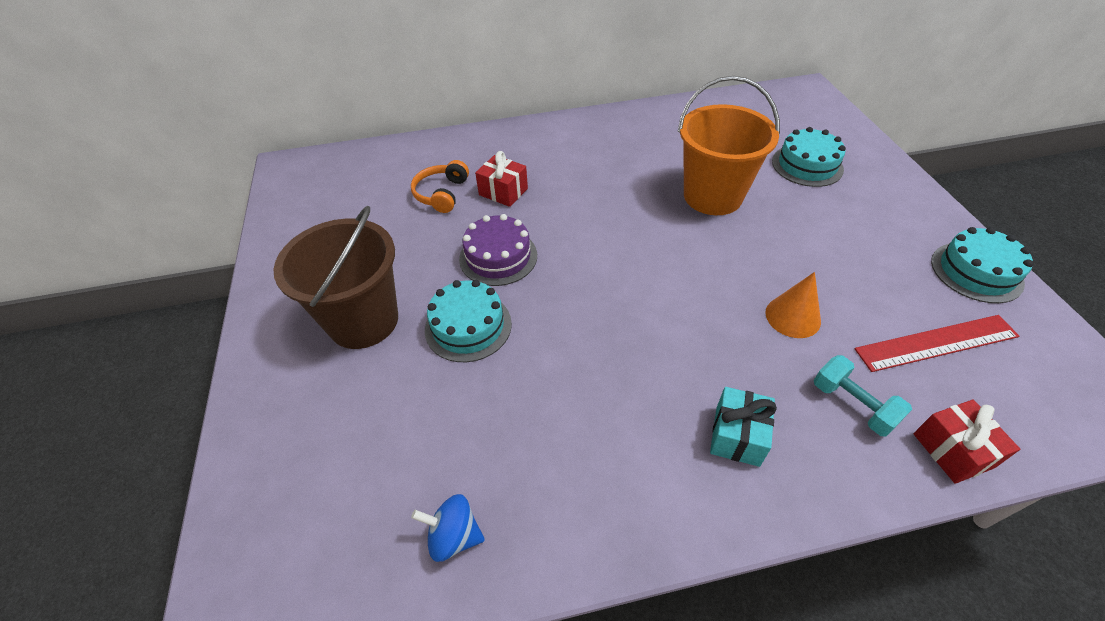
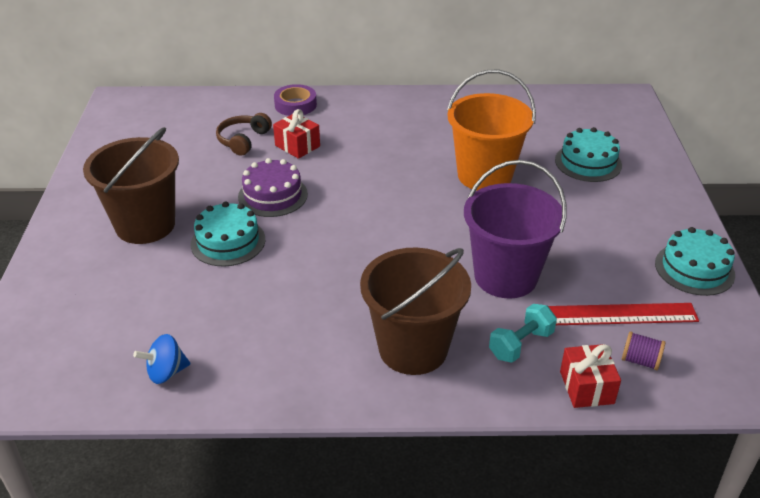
camera: 10 degrees right, 10 degrees down
(442, 194) = (243, 140): orange headphones -> brown headphones
(454, 536) = (166, 372): blue spinning top -> blue spinning top turned 45 degrees counterclockwise
(483, 144) = (295, 105): none -> purple tape
(737, 435) = (413, 349): turquoise gift -> brown bucket
(793, 317) = (505, 276): orange cone -> purple bucket
(852, 405) = (521, 344): turquoise dumbbell -> turquoise dumbbell turned 75 degrees clockwise
(988, 401) = (640, 361): none -> purple spool

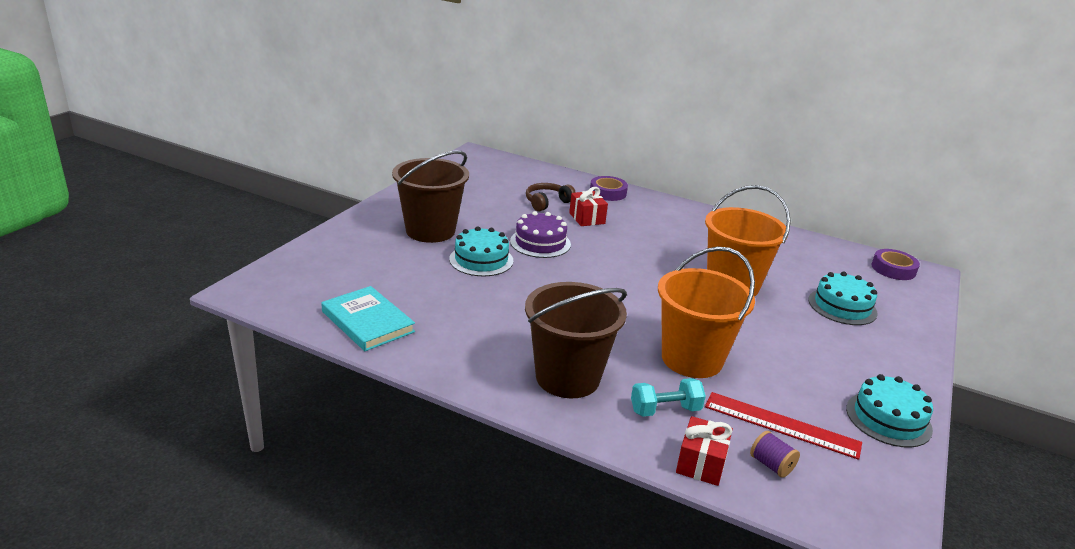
camera: 25 degrees right, 10 degrees down
(166, 372) = (368, 321): blue spinning top -> turquoise book
(505, 276) = (692, 359): purple bucket -> orange bucket
(601, 103) = (893, 269): none -> purple tape

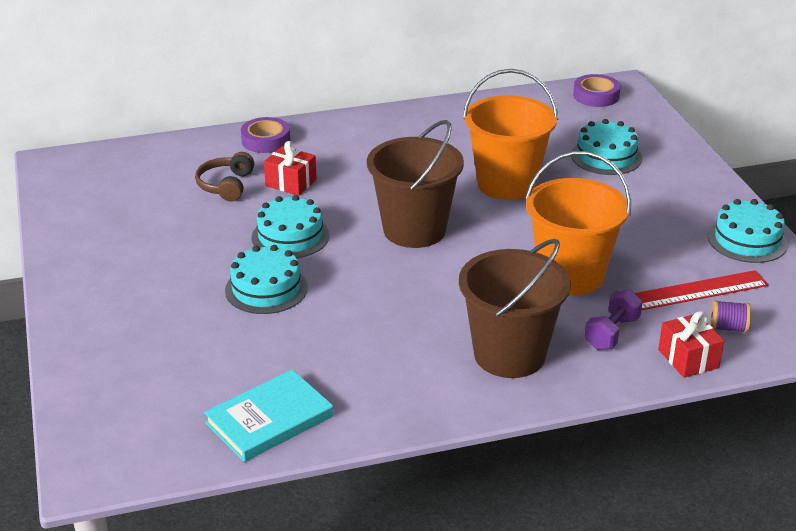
camera: 40 degrees left, 5 degrees up
(368, 321) = (269, 419): turquoise book -> turquoise book turned 45 degrees counterclockwise
(430, 231) = (164, 287): brown bucket -> brown bucket (414, 230)
(540, 243) = (290, 236): purple cake -> turquoise cake
(665, 410) = (612, 333): turquoise dumbbell -> purple dumbbell

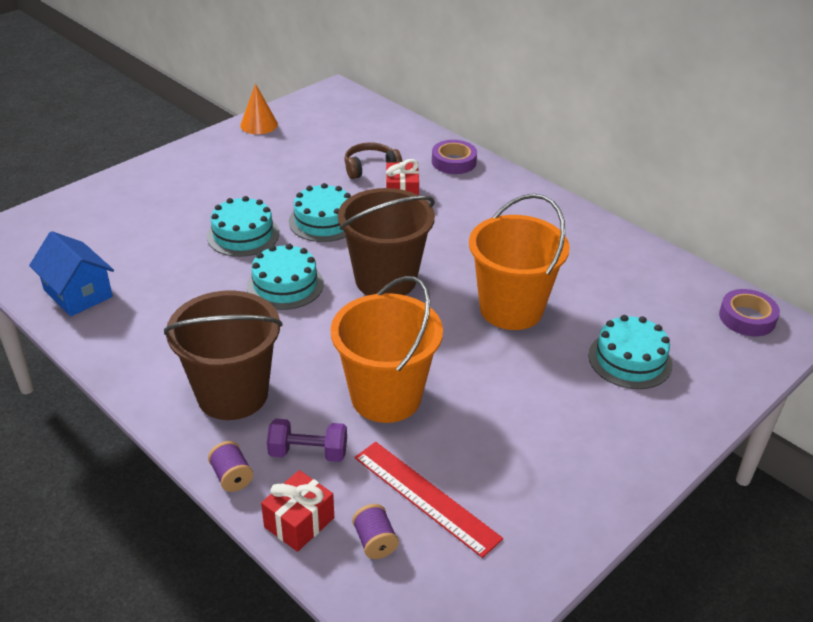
camera: 60 degrees right, 5 degrees up
(62, 226) = (259, 124): none -> orange cone
(269, 419) = (78, 293): turquoise book -> blue house
(615, 380) = (232, 477): none -> purple spool
(747, 240) = (562, 516): turquoise cake -> turquoise cake (285, 285)

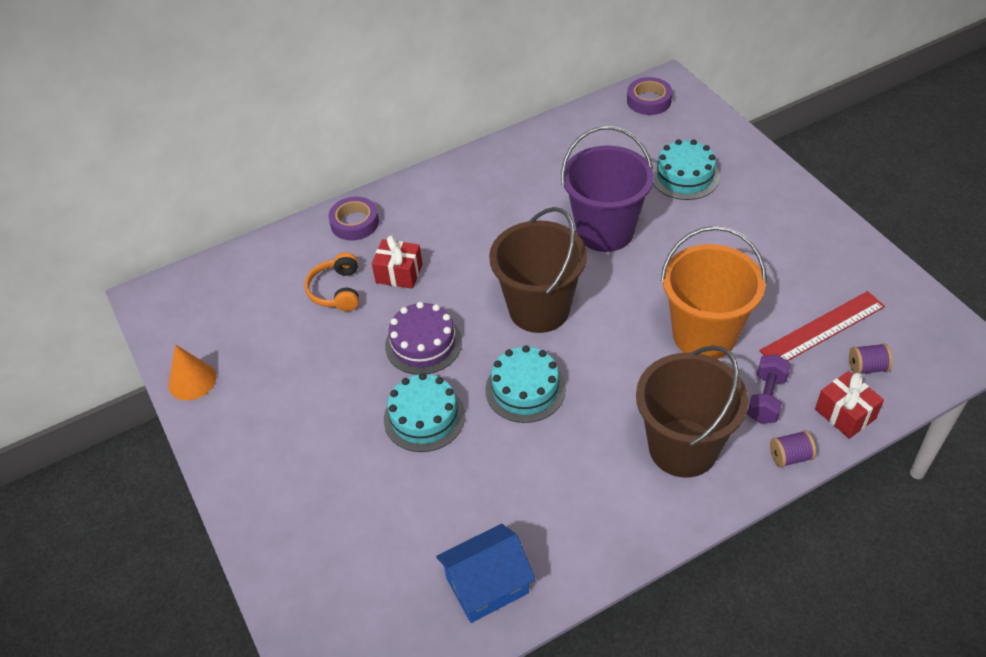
camera: 70 degrees left, 10 degrees up
(324, 221) = (423, 344): turquoise cake -> purple cake
(370, 168) = (336, 290): brown headphones -> orange headphones
(511, 309) = (605, 231): orange bucket -> purple bucket

